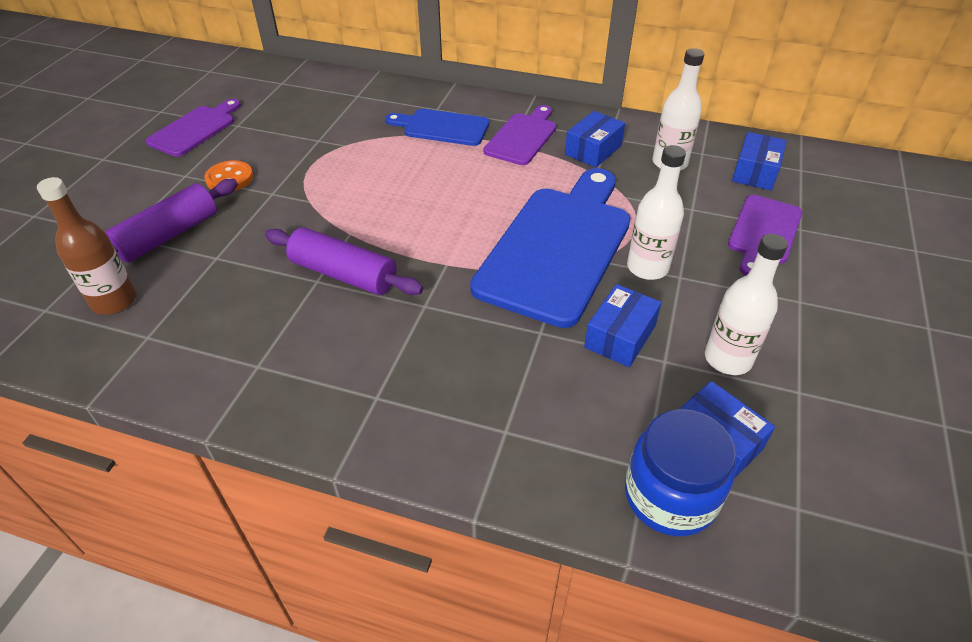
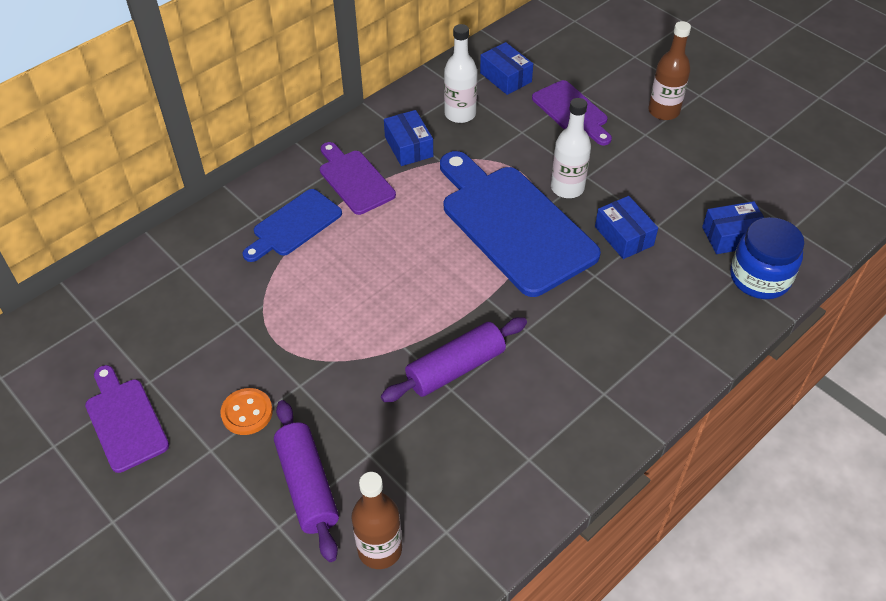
camera: 60 degrees left, 5 degrees up
(727, 359) = (673, 195): white bottle -> none
(857, 304) = (663, 111): none -> brown bottle

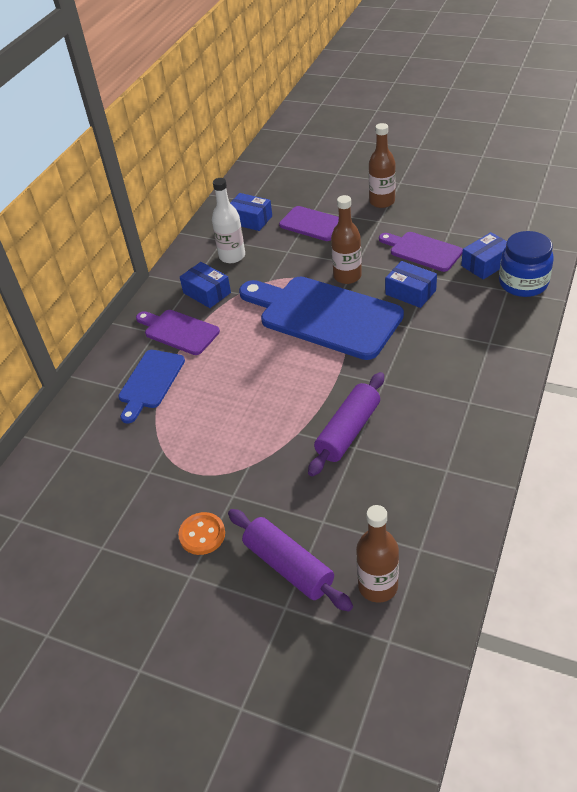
camera: 20 degrees left, 5 degrees down
(125, 420) = (99, 587): purple cutting board -> purple cutting board (422, 251)
(567, 188) = (347, 276): white bottle -> brown bottle

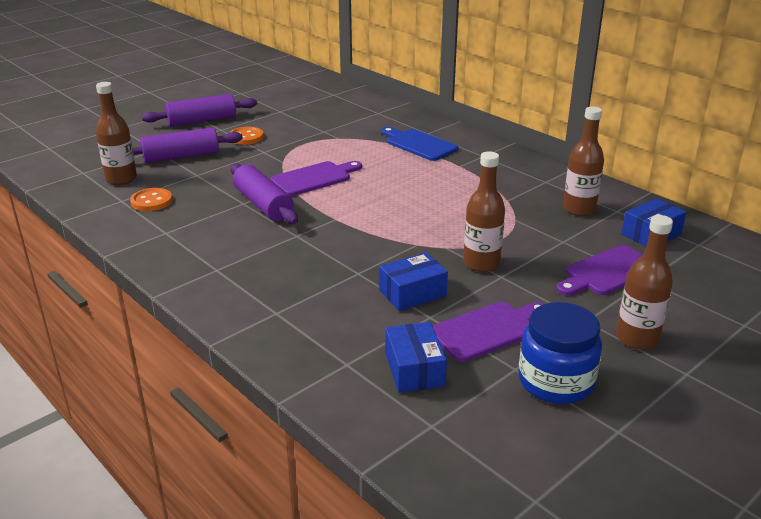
camera: 110 degrees right, 15 degrees down
(171, 617) = (202, 120): none -> purple rolling pin
(179, 331) = (474, 164): purple cutting board -> purple cutting board (314, 178)
(207, 293) = (522, 185): blue box -> none
(232, 256) = (579, 209): white bottle -> brown bottle
(324, 315) = (425, 233): blue cutting board -> none
(403, 521) = (151, 201): none -> orange button
(523, 283) = (346, 383): blue jar -> blue jar (555, 382)

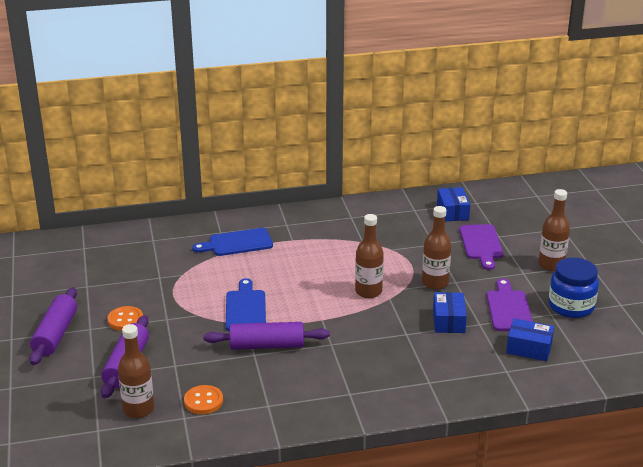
camera: 60 degrees left, 0 degrees up
(314, 178) = (246, 308): purple cutting board -> blue cutting board
(579, 209) = (400, 221): brown bottle -> brown bottle (368, 291)

